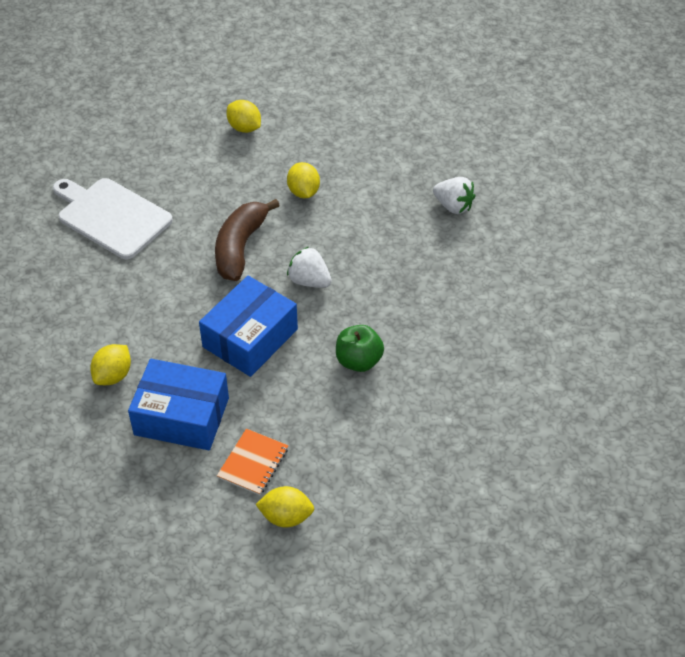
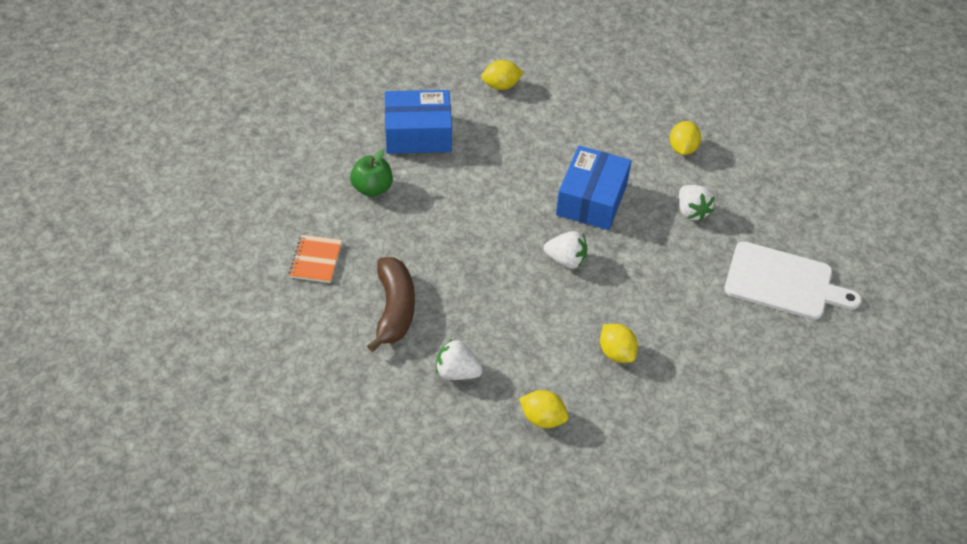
camera: 160 degrees right, 0 degrees up
(152, 302) = (691, 211): none -> white strawberry
(181, 416) = (612, 132): blue box -> blue box (418, 134)
(240, 247) = (645, 278): brown banana -> brown banana (394, 309)
(244, 128) = (720, 420): yellow lemon -> yellow lemon (542, 419)
(253, 463) = (541, 112): orange notebook -> orange notebook (316, 260)
(358, 361) = (492, 200): green apple -> green apple (372, 188)

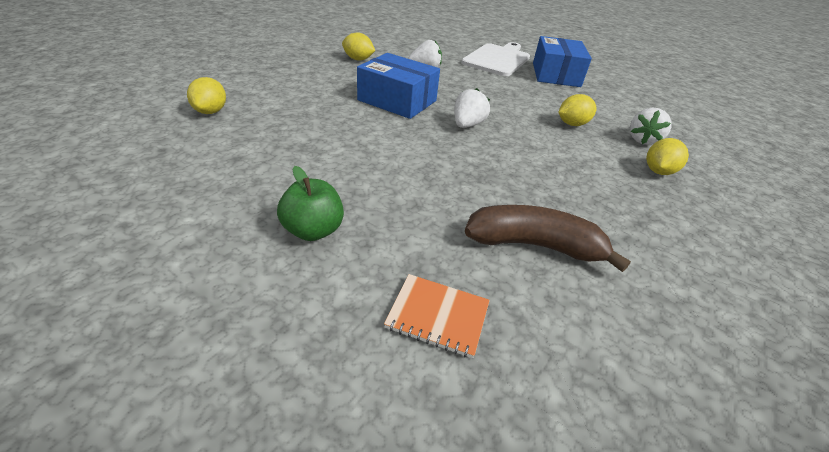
camera: 80 degrees left, 10 degrees down
(418, 134) = (238, 175): blue box -> blue box (556, 74)
(457, 372) = (620, 212): white strawberry -> white strawberry (642, 140)

